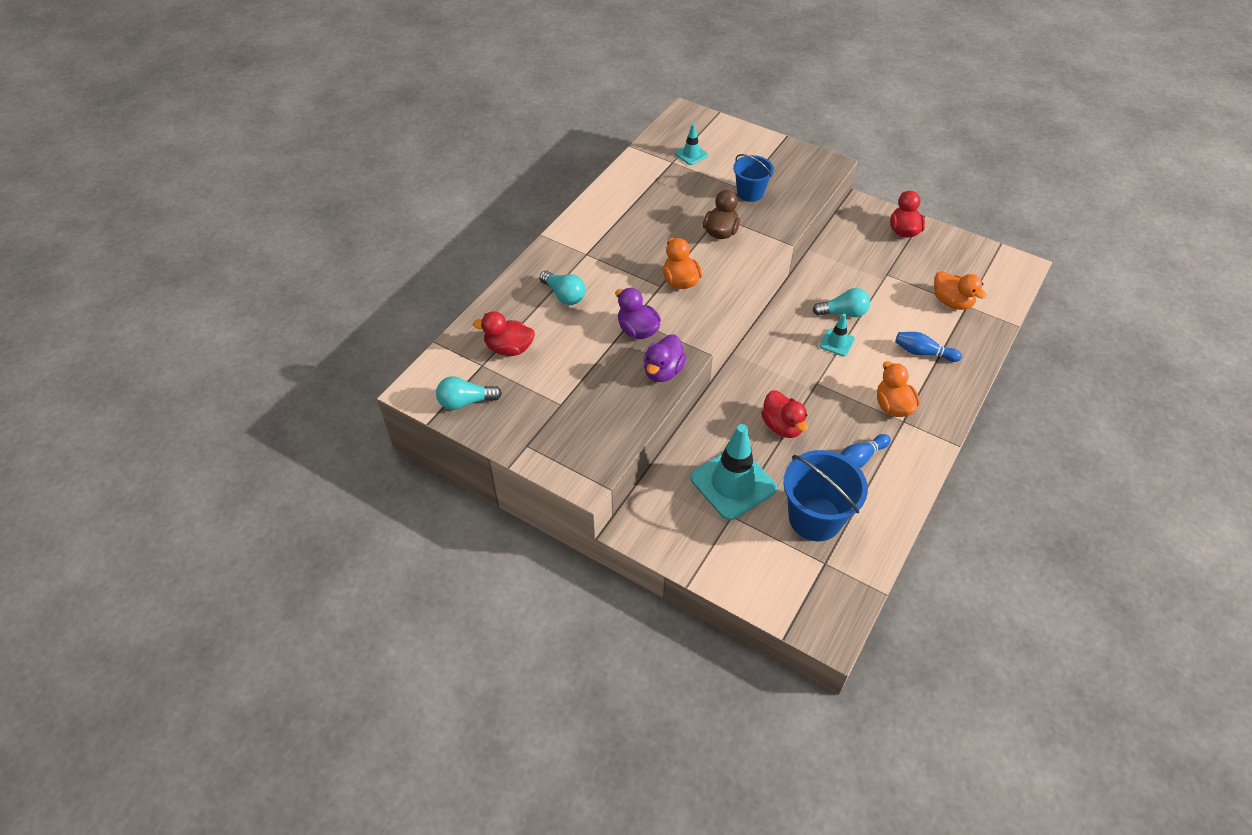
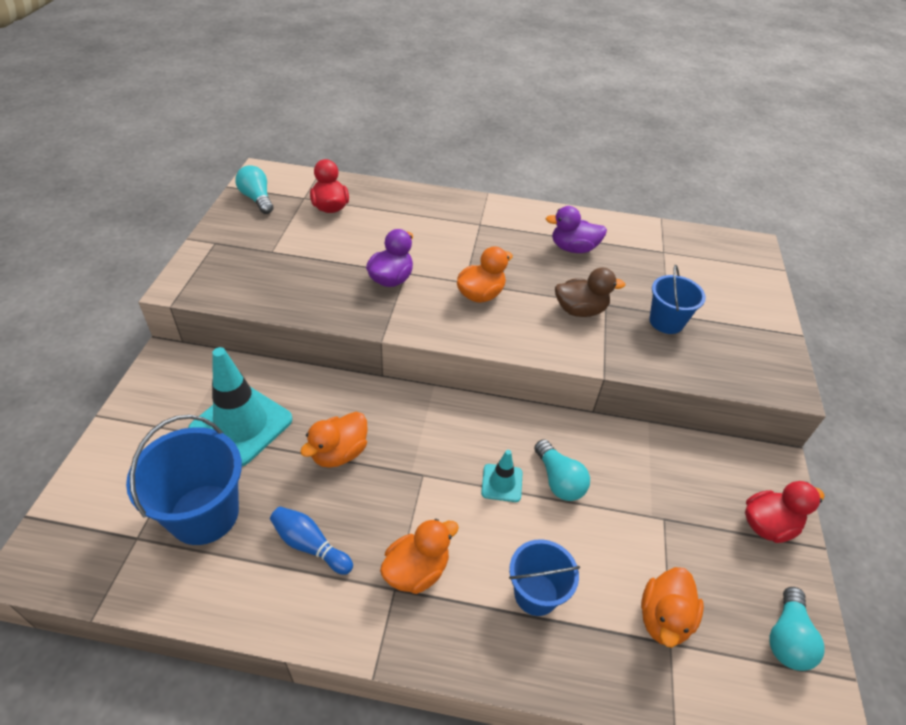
camera: 65 degrees right, 5 degrees down
(564, 295) = (414, 223): turquoise light bulb -> turquoise light bulb (786, 638)
(663, 371) = (340, 309): purple duck -> purple duck (573, 248)
(691, 154) = (689, 263): turquoise traffic cone -> none
(782, 426) = (339, 453): red duck -> orange duck
(923, 353) = (536, 594): blue bowling pin -> blue bucket

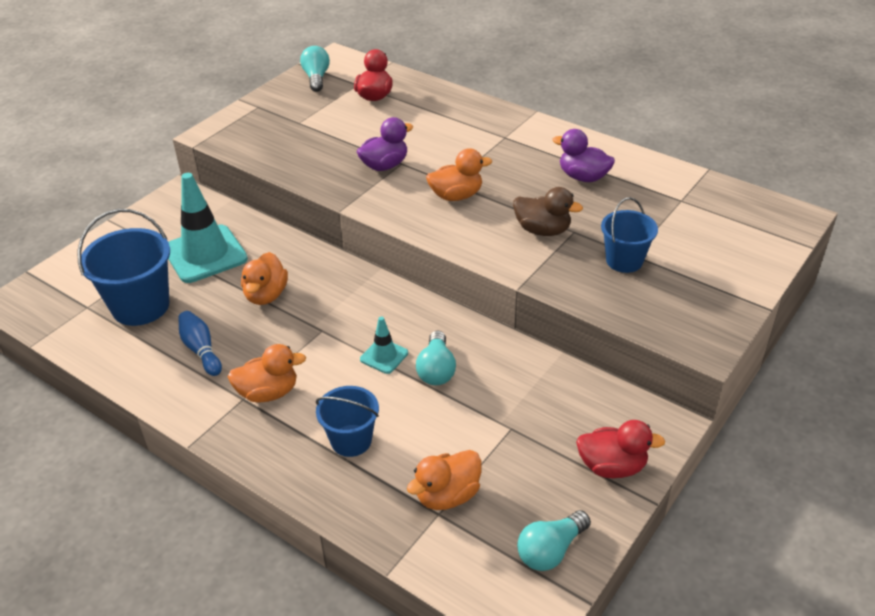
camera: 30 degrees right, 5 degrees down
(339, 453) = (266, 295): orange duck -> orange duck turned 60 degrees counterclockwise

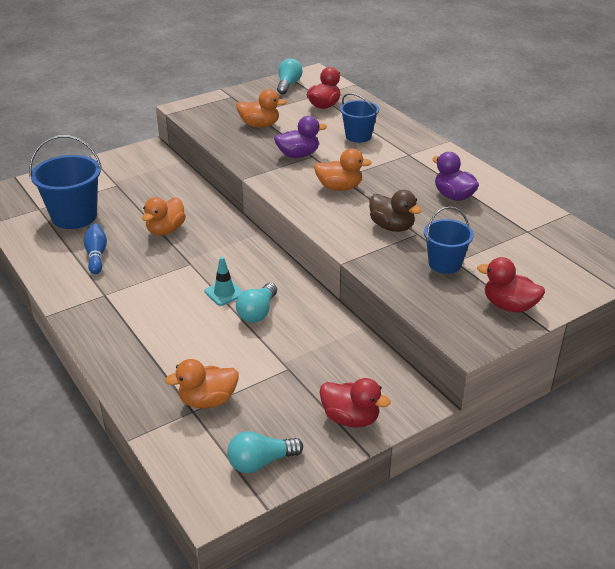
camera: 20 degrees right, 5 degrees down
(205, 254) = (141, 193): turquoise traffic cone -> none
(268, 392) = (124, 295): orange duck -> orange duck (260, 125)
(351, 440) = (162, 343): blue bucket -> blue bucket (358, 136)
(717, 292) = (509, 306): none -> red duck

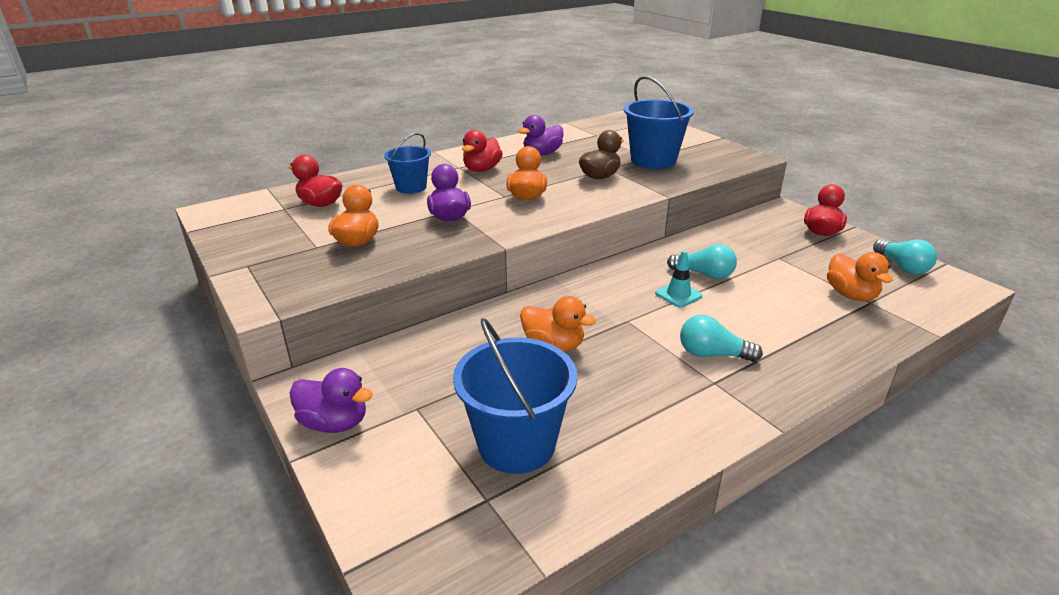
camera: 90 degrees left, 5 degrees down
(96, 255) = (625, 402): blue bowling pin -> none
(113, 163) = (334, 423): none -> purple duck
(288, 85) = (238, 226): turquoise light bulb -> turquoise light bulb (712, 354)
(444, 264) = (653, 161): blue bucket -> blue bucket, size x1.61
(509, 306) = (700, 145): red duck -> red duck (482, 169)

